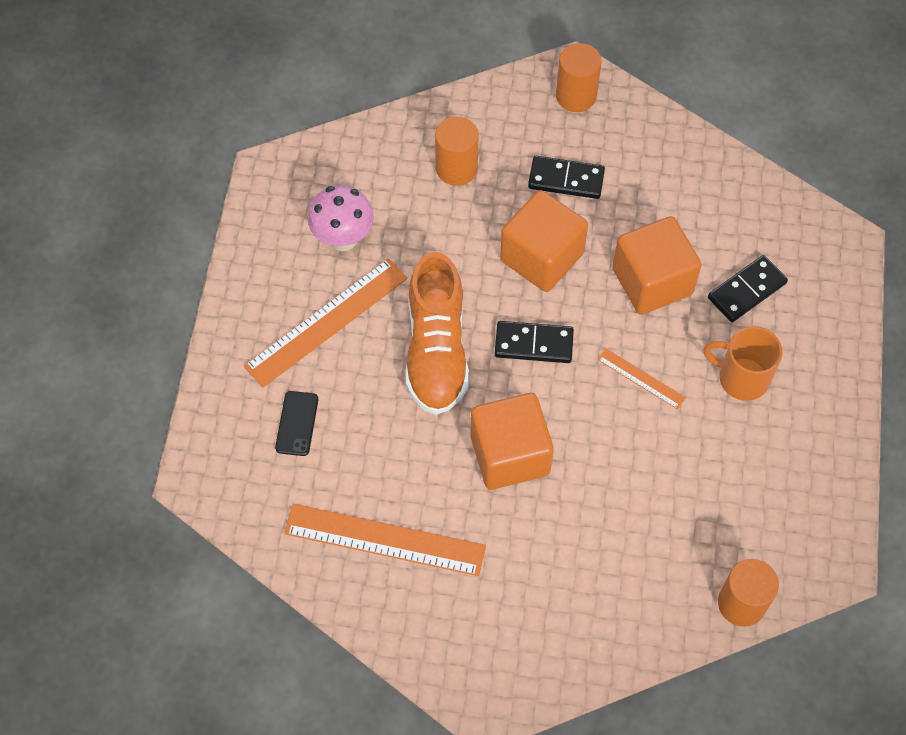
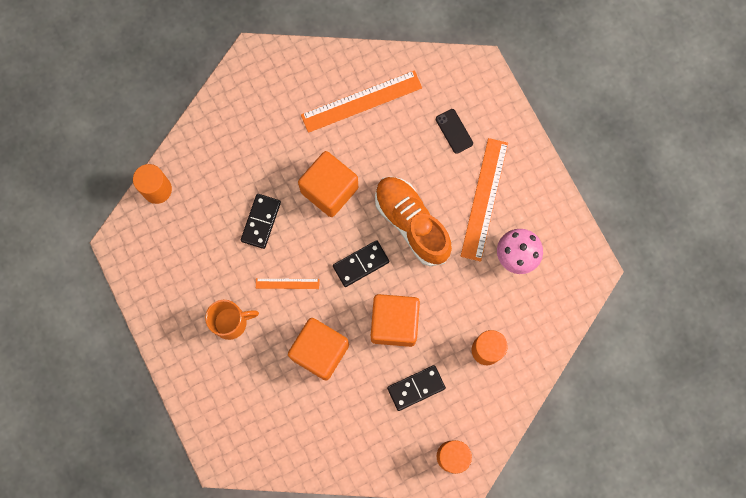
camera: 145 degrees right, 15 degrees up
(747, 290) = (261, 383): black domino -> black domino (261, 221)

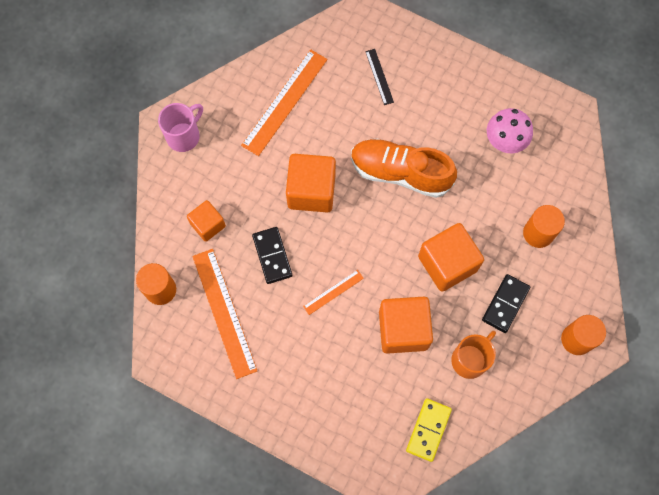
camera: 35 degrees left, 5 degrees down
(229, 162) = (208, 225): none -> orange cube
(231, 322) = (309, 358): orange mug -> orange mug (470, 359)
(261, 76) = (184, 136): none -> pink mug
(281, 442) = (428, 430): none -> yellow domino
(361, 264) = (383, 234): black domino -> none
(454, 131) = (379, 76): black phone -> black ruler
(484, 199) = (444, 114): orange ruler -> orange ruler (224, 312)

